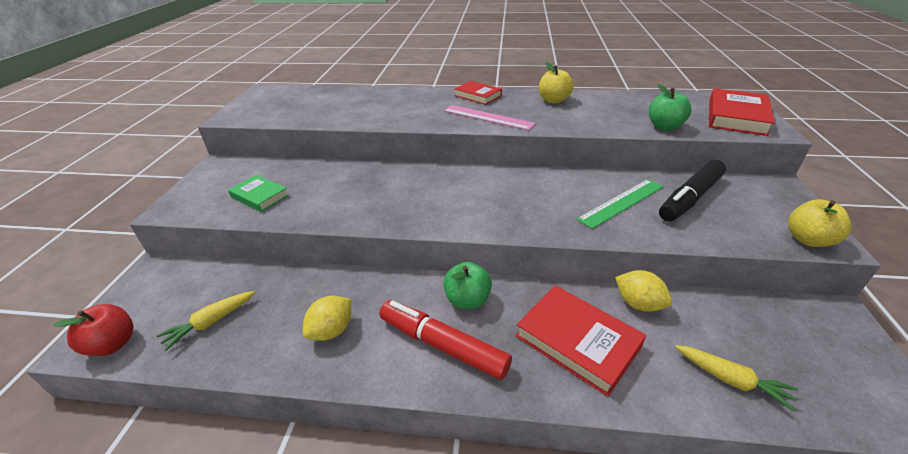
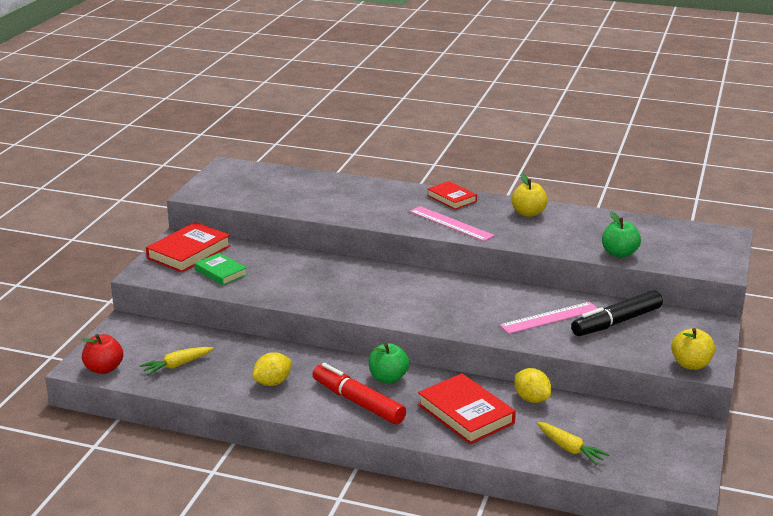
camera: 10 degrees right, 10 degrees down
(621, 202) = (550, 318): green ruler -> pink ruler
(736, 117) = (701, 252): red book -> red book (189, 252)

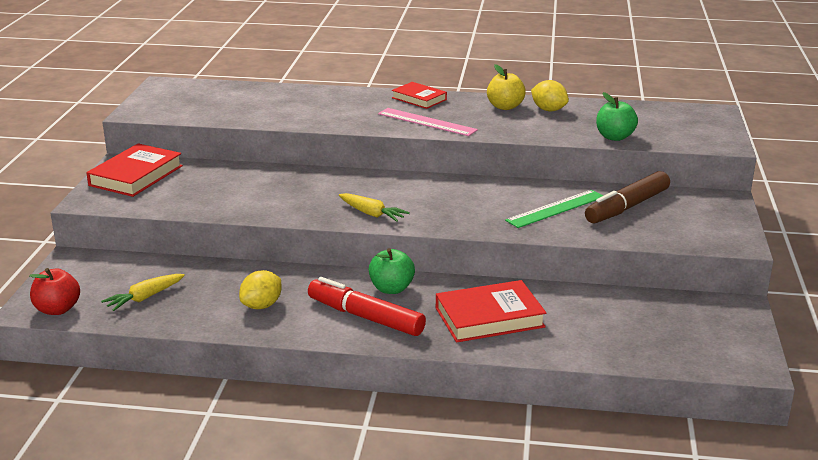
camera: 10 degrees left, 0 degrees up
(221, 272) = (178, 193): green book -> none
(465, 414) = (489, 317): red book -> red book turned 60 degrees counterclockwise
(531, 399) = (555, 295): yellow lemon -> yellow lemon (548, 110)
(550, 318) = (556, 208): pink ruler -> green ruler
(570, 449) = (615, 342): yellow carrot -> yellow carrot (372, 214)
(616, 322) = (627, 207): black marker -> brown marker
(690, 364) = (720, 241): yellow apple -> none

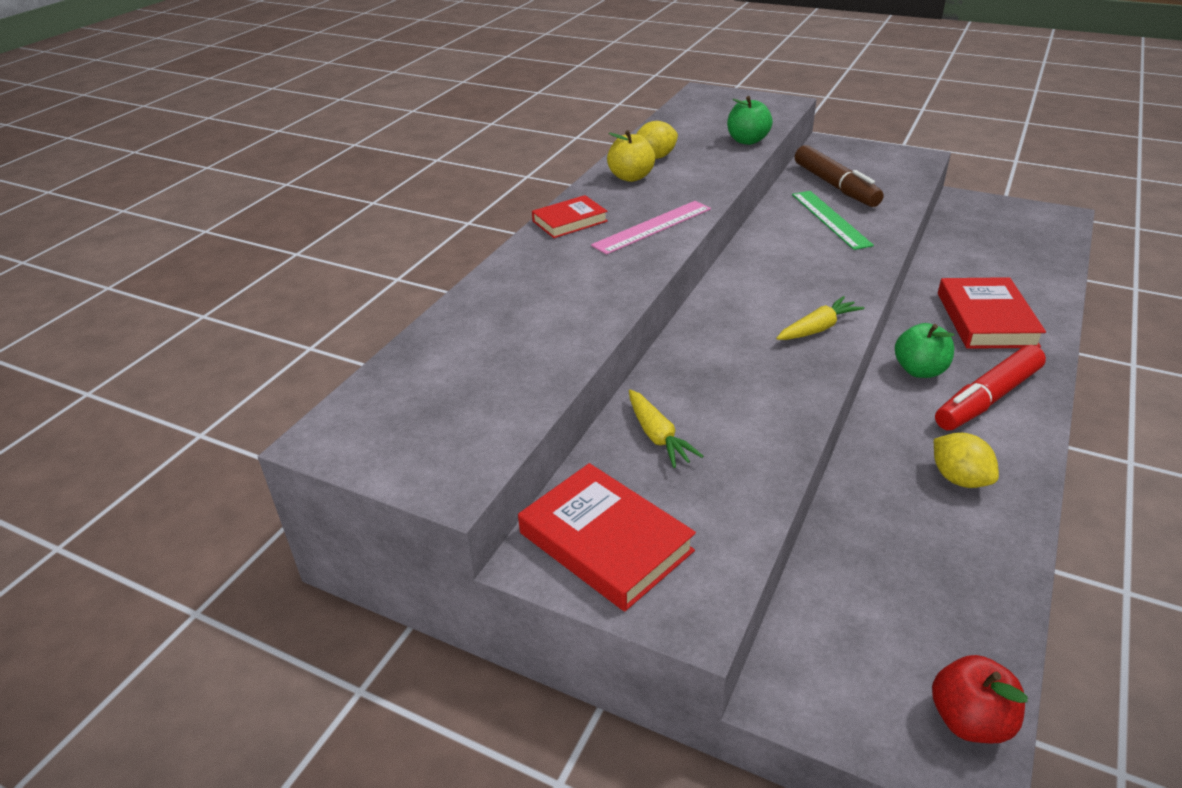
camera: 70 degrees left, 10 degrees up
(144, 298) = (933, 599): yellow carrot -> yellow carrot (657, 436)

